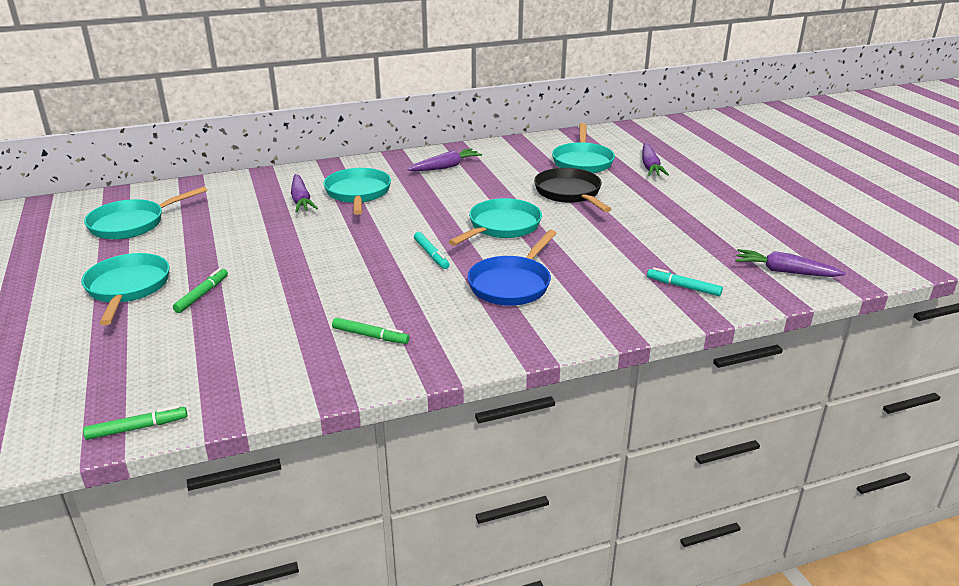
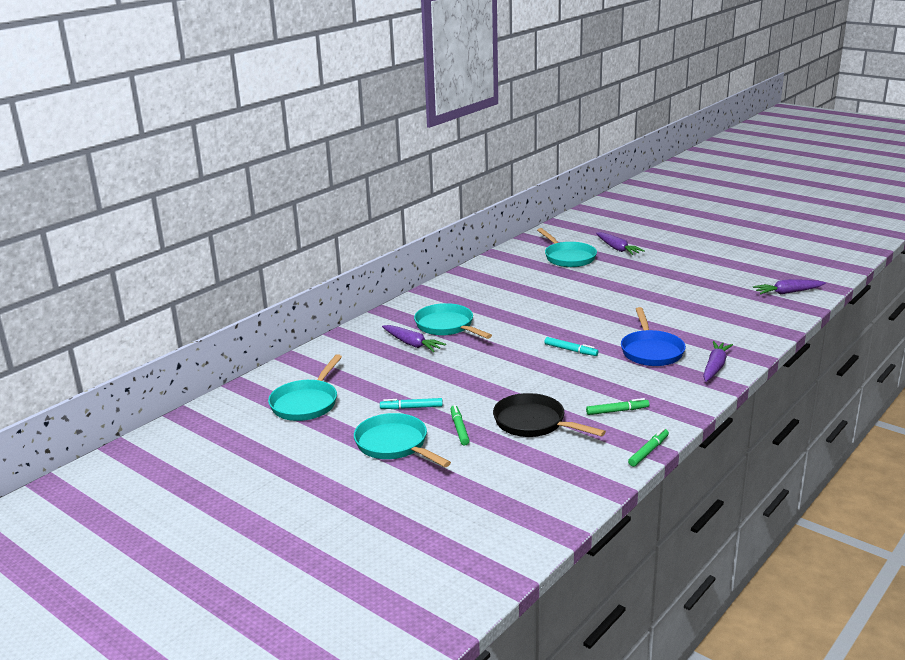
camera: 30 degrees left, 5 degrees down
(137, 428) = (567, 515): green marker -> green marker (648, 451)
(445, 167) = (478, 288): purple carrot -> purple carrot (715, 367)
(501, 227) = (586, 318): turquoise pan -> none
(570, 193) = (594, 282): black pan -> black pan (533, 423)
(683, 287) = (748, 319): turquoise marker -> turquoise marker (411, 407)

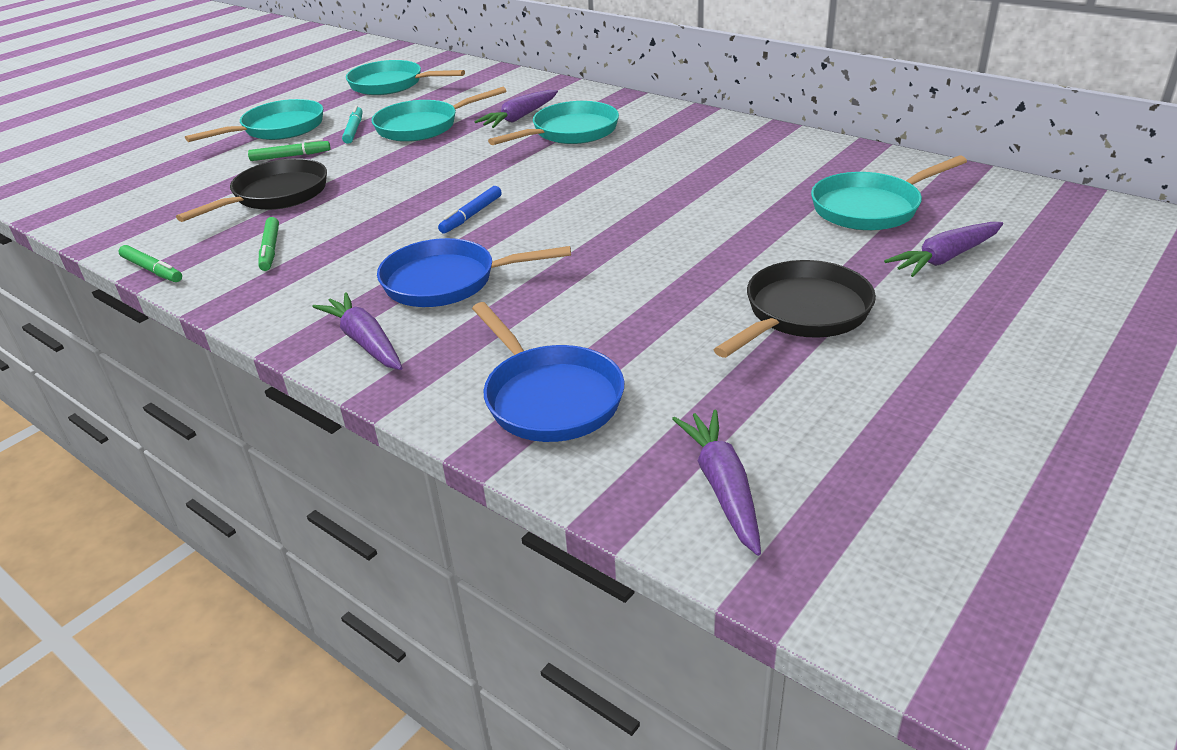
camera: 90 degrees right, 10 degrees up
(415, 379) = (422, 126): none -> turquoise pan
(570, 350) = (471, 215): turquoise marker -> blue marker
(668, 275) = (802, 313): none -> black pan
(715, 367) = (365, 341): purple carrot -> purple carrot turned 150 degrees counterclockwise
(746, 322) = (549, 397): none -> blue pan

